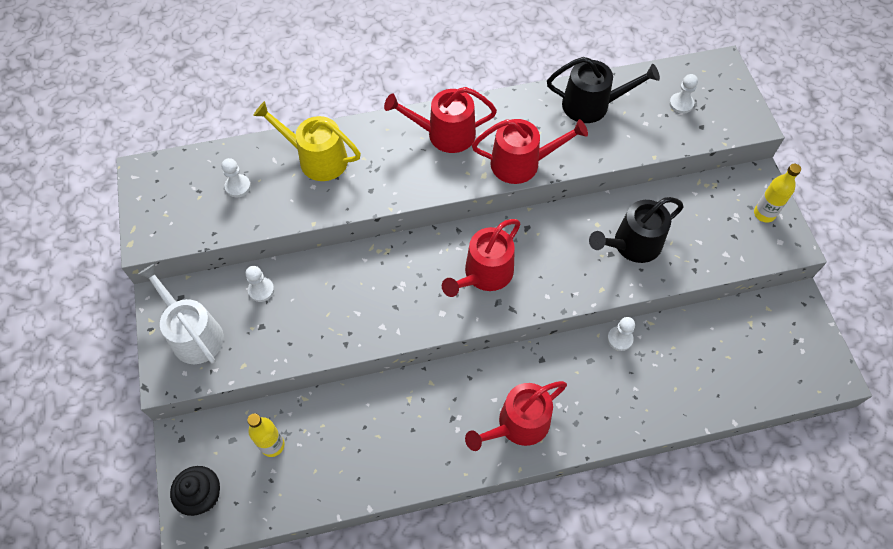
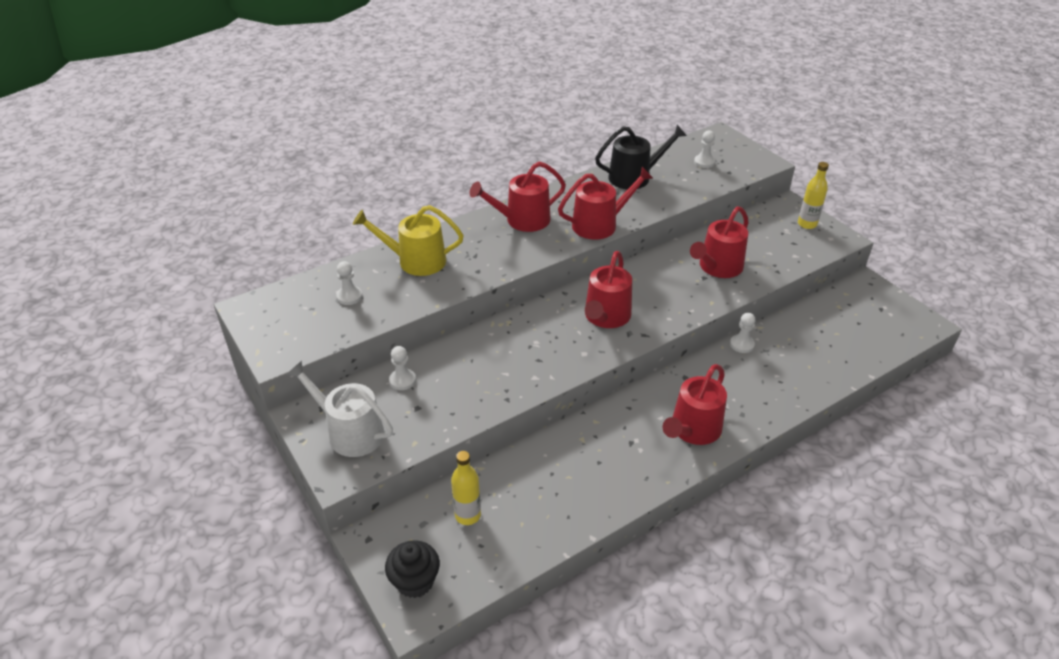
camera: 20 degrees left, 20 degrees down
(632, 245) = (718, 267): black watering can -> red watering can

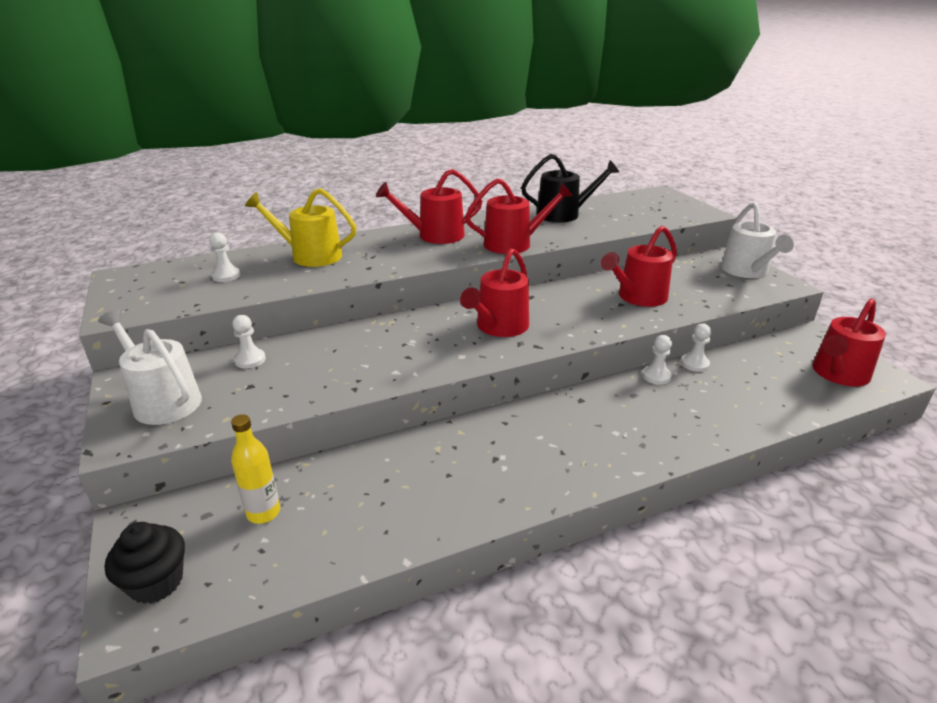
camera: 10 degrees right, 10 degrees down
(693, 430) = (576, 454): red watering can -> red watering can (838, 374)
(704, 162) = (639, 209): white pawn -> white pawn (695, 364)
(807, 224) = (747, 271): yellow bottle -> white watering can

